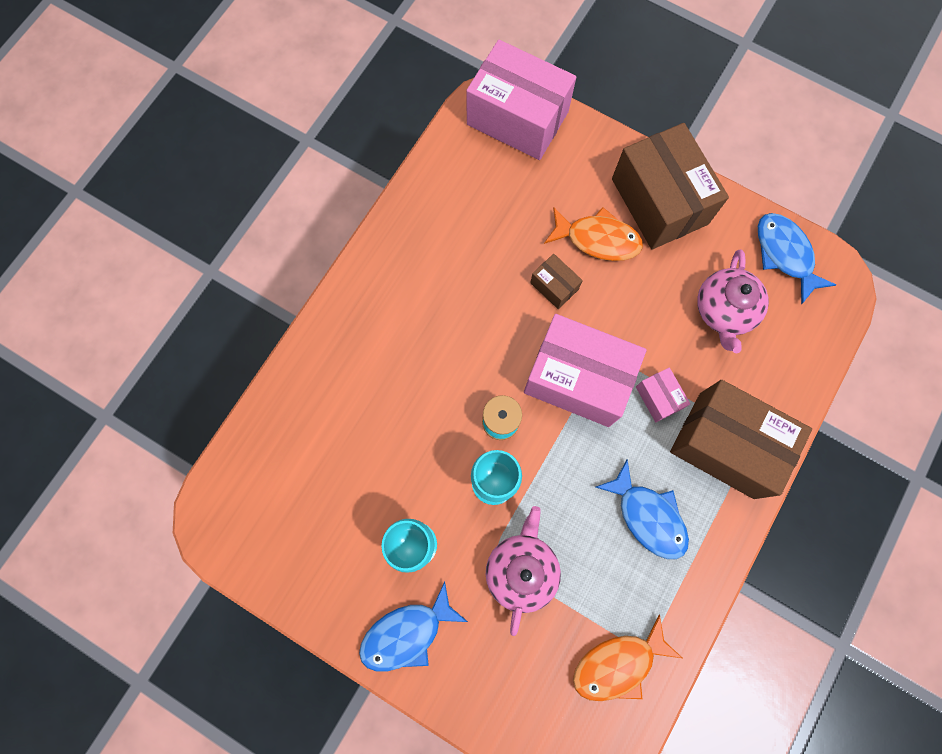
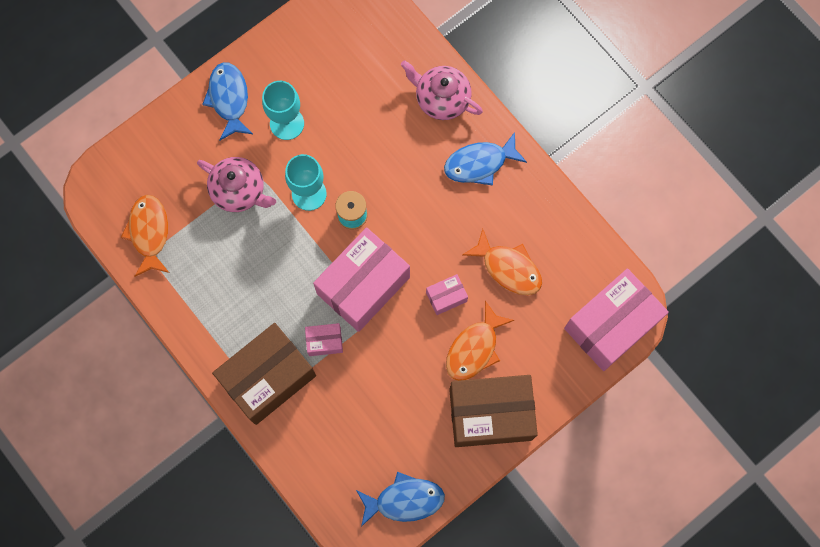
camera: 110 degrees right, 0 degrees up
(496, 234) = (508, 268): none -> orange fish
(554, 286) = (446, 297): brown box -> pink box
(648, 516) = (240, 295): blue fish -> blue fish (480, 163)
(724, 311) = (375, 425): pink teapot -> pink teapot (441, 99)

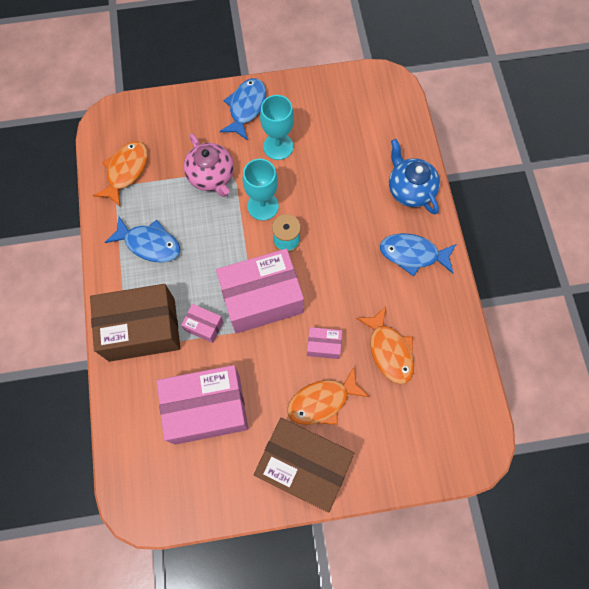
camera: 30 degrees right, 5 degrees down
(404, 500) = (187, 497): blue fish -> blue fish (149, 244)
(441, 99) = (410, 189): pink teapot -> blue teapot
(611, 325) = (452, 449): pink box -> pink box (207, 408)

